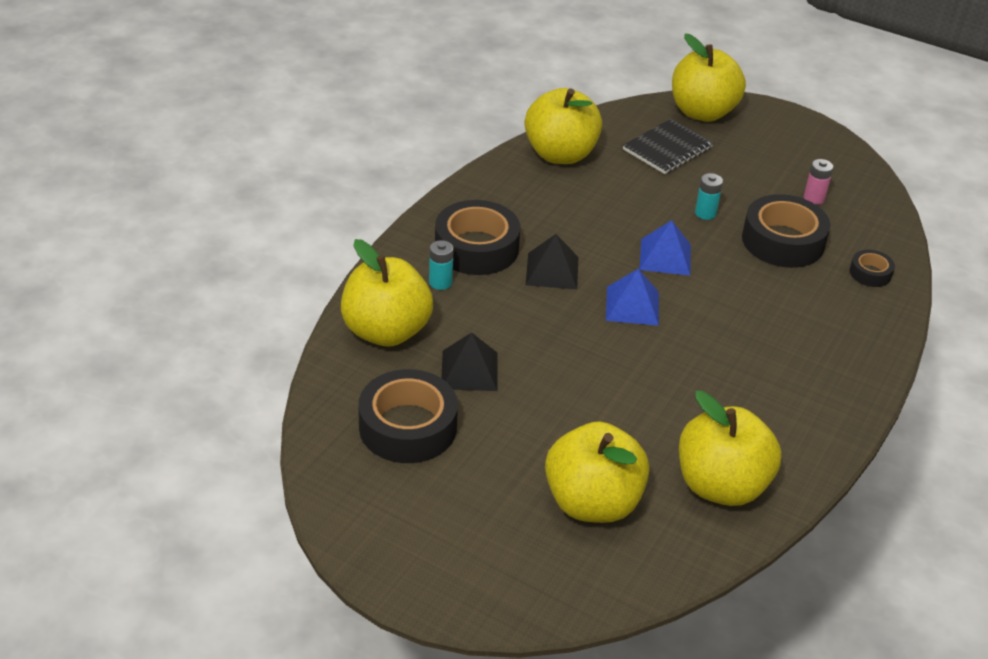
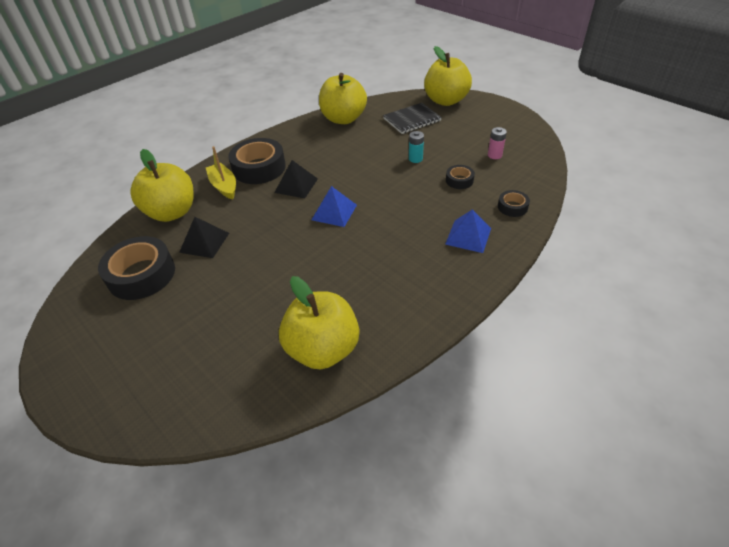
camera: 20 degrees right, 5 degrees up
(440, 282) = (224, 186): turquoise battery -> yellow boat
(592, 502) = (224, 347): yellow apple -> none
(665, 256) = (374, 183): blue pyramid -> blue pyramid (468, 236)
(783, 241) = (459, 180): black tape -> black tape, size x0.49

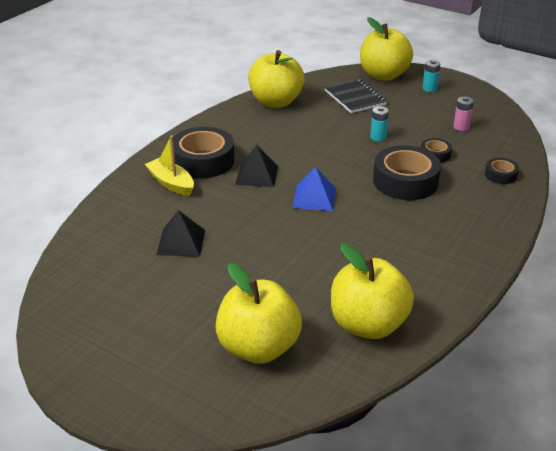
camera: 15 degrees left, 10 degrees down
(141, 274) = (124, 281): black tape -> black tape (405, 181)
(172, 212) = (123, 216): yellow apple -> yellow apple (258, 347)
(412, 120) = (355, 98): black notebook -> black notebook turned 75 degrees counterclockwise
(468, 236) = (468, 206): blue pyramid -> none
(481, 116) = (429, 88): none -> turquoise battery

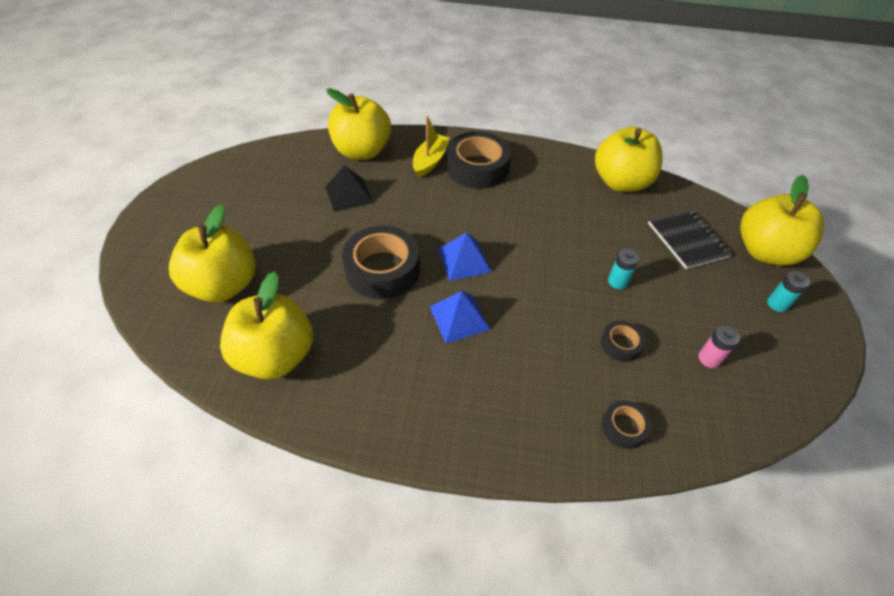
camera: 65 degrees right, 15 degrees up
(119, 220) = (362, 151): none -> yellow apple
(257, 175) = (477, 209): black pyramid -> none
(355, 98) = (687, 240): black notebook -> black notebook turned 60 degrees counterclockwise
(375, 216) = (459, 318): none -> blue pyramid
(405, 181) = (542, 328): black tape -> black tape (382, 269)

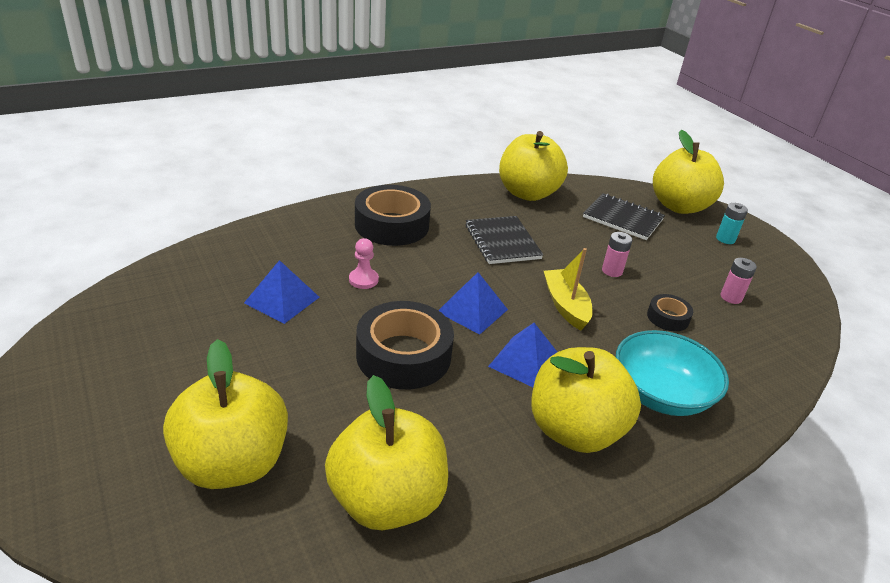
camera: 40 degrees left, 15 degrees down
(349, 194) = (282, 300): black pyramid -> blue pyramid
(362, 151) = (248, 252): yellow apple -> yellow apple (574, 430)
(413, 202) = (363, 280): none -> pink pawn
(430, 161) = (337, 235): yellow boat -> yellow boat (565, 306)
(536, 400) = (660, 394): none -> turquoise bowl
(549, 216) = (502, 242): none -> black notebook
(617, 282) = (612, 271): turquoise battery -> pink battery
(624, 427) = (739, 378): black tape -> none

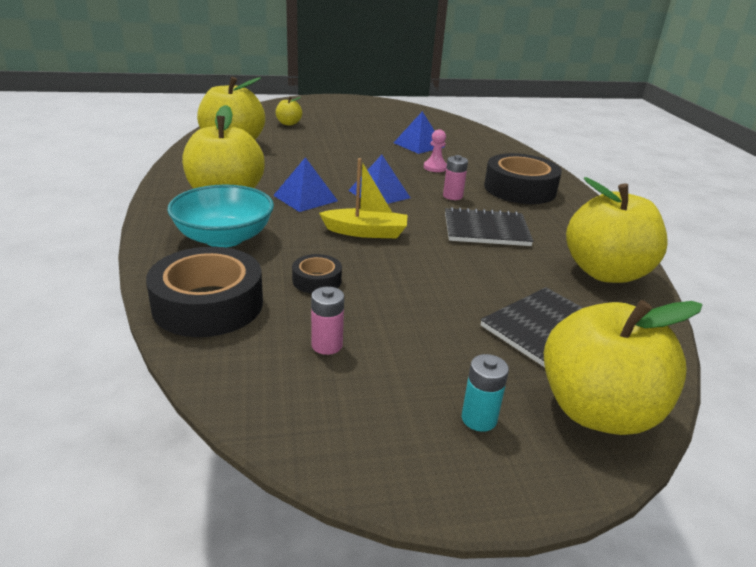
camera: 110 degrees right, 5 degrees down
(232, 463) = (288, 123): yellow apple -> yellow apple, size x0.46
(403, 355) = (341, 165): black tape -> black tape (208, 304)
(612, 271) = (415, 275): pink battery -> pink battery (452, 196)

